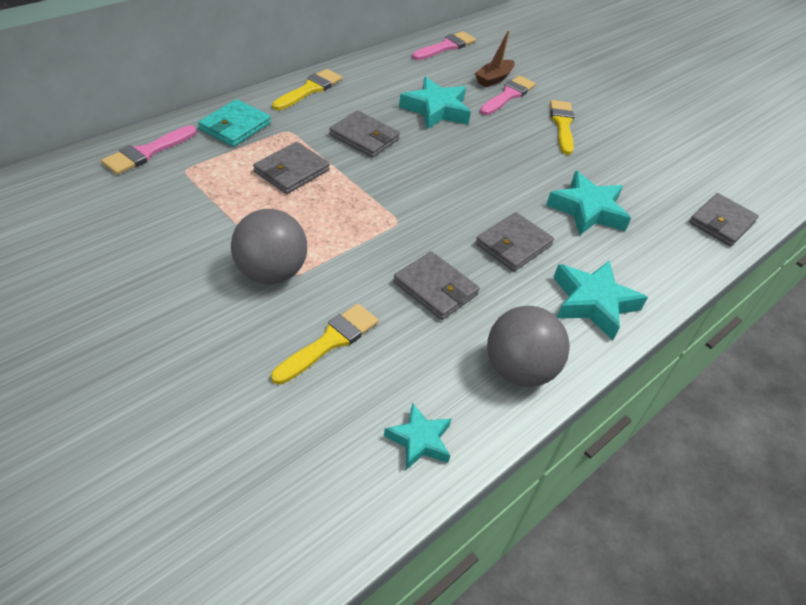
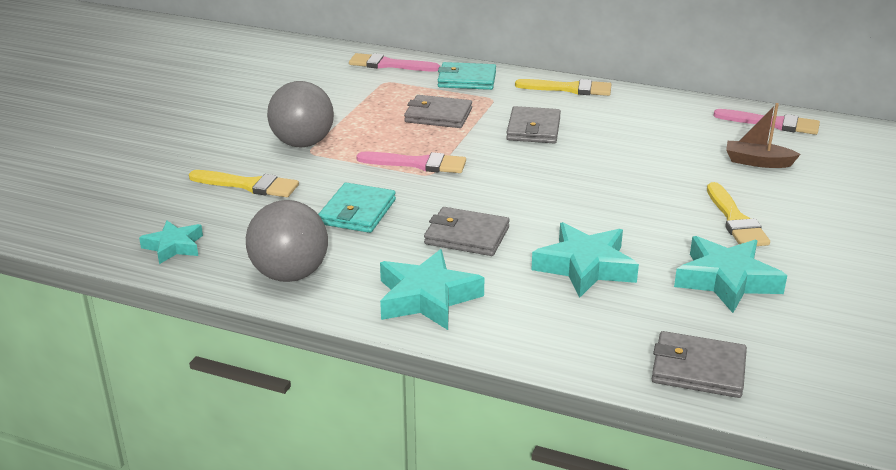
camera: 70 degrees right, 15 degrees down
(435, 288) = (357, 212): grey wallet -> turquoise wallet
(436, 110) = (637, 148): turquoise star -> turquoise star (726, 280)
(508, 95) = (738, 177): pink brush -> pink brush (418, 164)
(562, 125) = (735, 220): yellow brush -> yellow brush turned 105 degrees clockwise

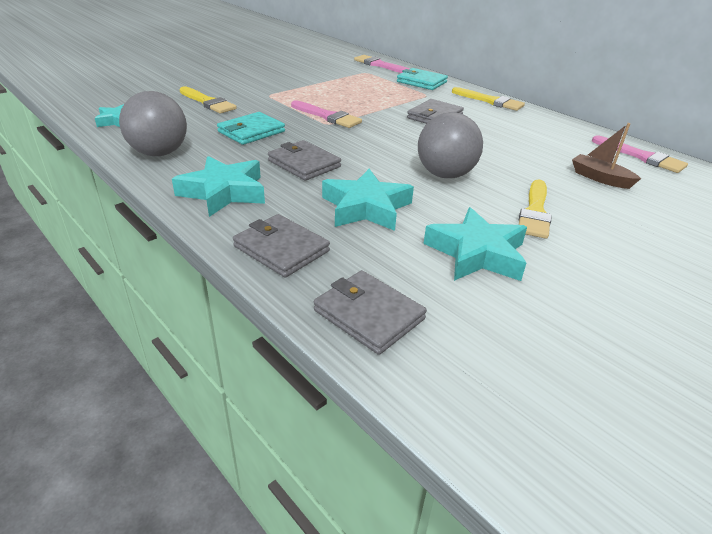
camera: 25 degrees right, 5 degrees up
(303, 143) = (270, 90): grey ball -> grey ball (445, 174)
(438, 115) = (377, 95): grey wallet -> grey wallet (281, 249)

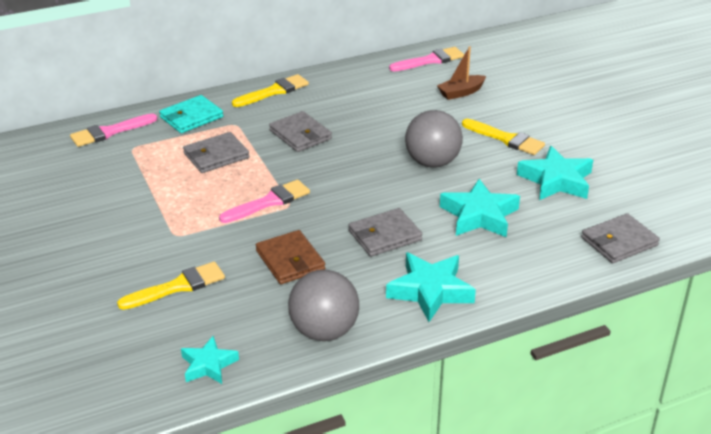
camera: 70 degrees left, 0 degrees up
(251, 131) = (290, 260): turquoise wallet -> brown wallet
(281, 249) = (534, 268): grey wallet -> grey wallet (216, 155)

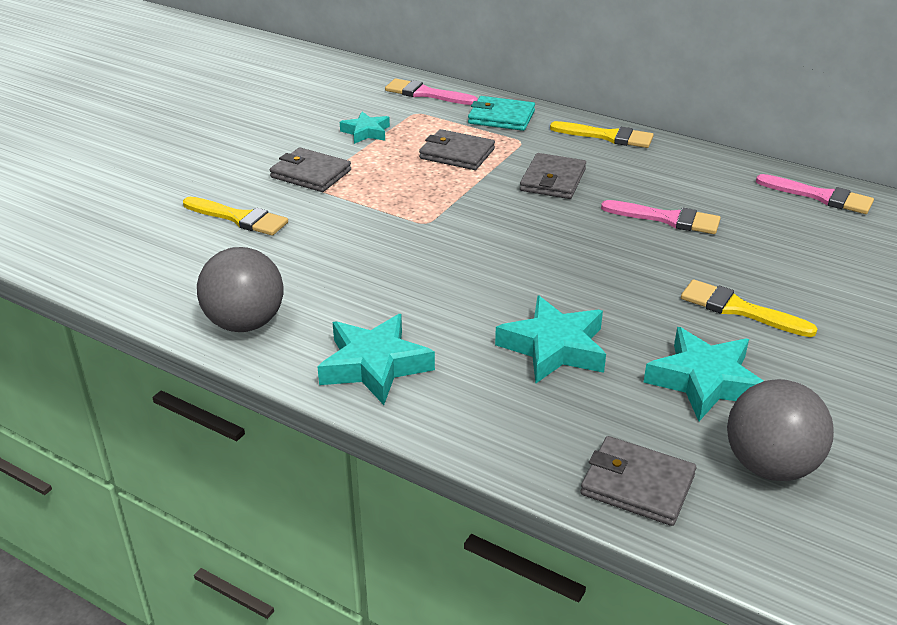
camera: 55 degrees right, 0 degrees up
(208, 365) = (142, 279): turquoise star -> turquoise star (366, 132)
(269, 202) = (417, 210): pink brush -> pink brush (667, 219)
(290, 260) = (337, 259): brown wallet -> none
(385, 235) = (440, 298): grey wallet -> grey wallet (311, 174)
(432, 162) = (615, 276): grey ball -> grey ball (770, 465)
(461, 92) = (787, 241): brown boat -> none
(506, 139) = (739, 309): yellow brush -> yellow brush turned 120 degrees clockwise

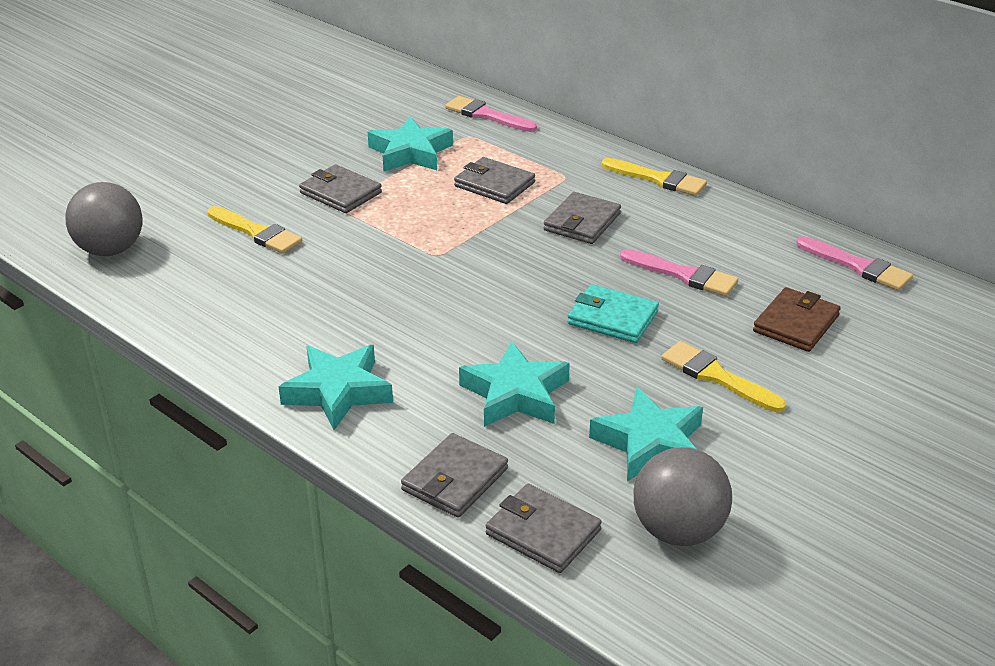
camera: 10 degrees right, 0 degrees up
(245, 323) = (231, 337): grey ball -> grey ball (110, 250)
(366, 132) = (410, 153): turquoise star -> turquoise star, size x1.63
(501, 117) = (555, 148): turquoise wallet -> turquoise wallet (612, 318)
(527, 441) = (455, 479): none -> grey wallet
(789, 253) = (796, 323): none -> brown wallet

